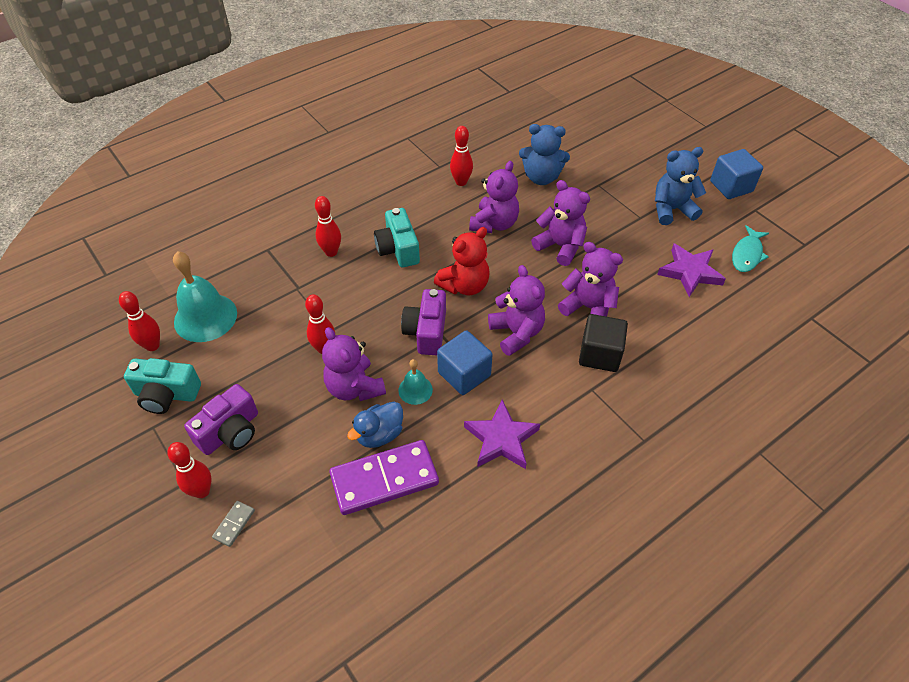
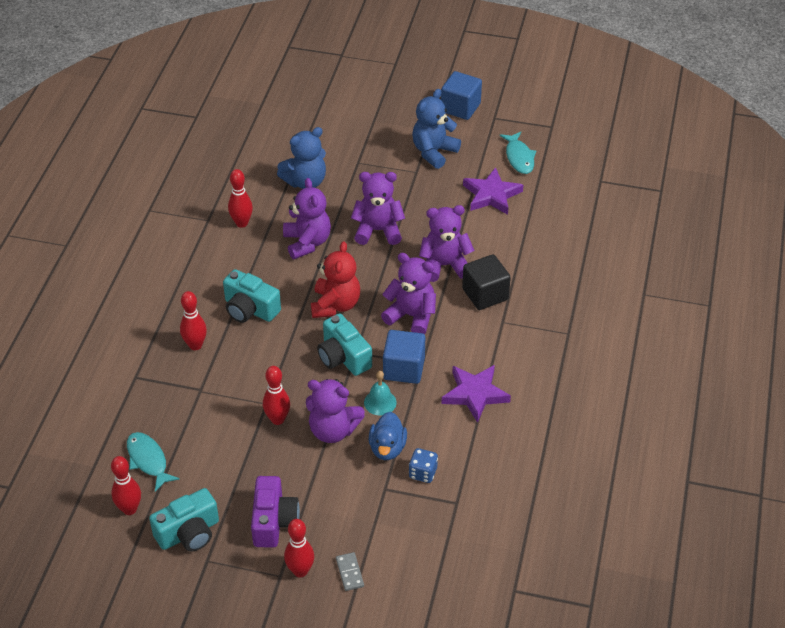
camera: 40 degrees left, 5 degrees down
(205, 317) = (148, 460): turquoise bell -> turquoise fish
(384, 479) = (423, 473): purple domino -> blue dice
(426, 332) = (343, 357): purple camera -> turquoise camera

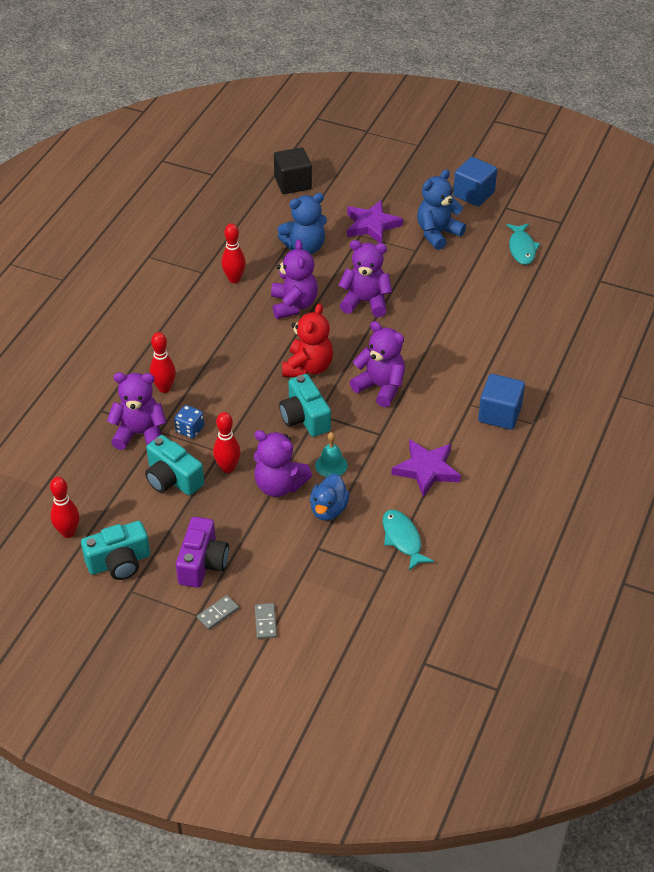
camera: 10 degrees right, 0 degrees up
(148, 460) = (96, 489): turquoise fish -> turquoise fish (402, 539)
(250, 309) = (224, 361): turquoise camera -> turquoise camera (172, 479)
(300, 571) = (218, 613): red bowling pin -> grey domino
(404, 369) = (361, 436): blue cube -> blue cube (499, 414)
(423, 473) = (358, 538): blue dice -> blue dice (190, 429)
(444, 265) = (424, 343): purple teddy bear -> purple teddy bear (140, 434)
(485, 294) = (458, 375): black cube -> black cube (293, 183)
(491, 195) = (486, 281): purple star -> purple star (371, 225)

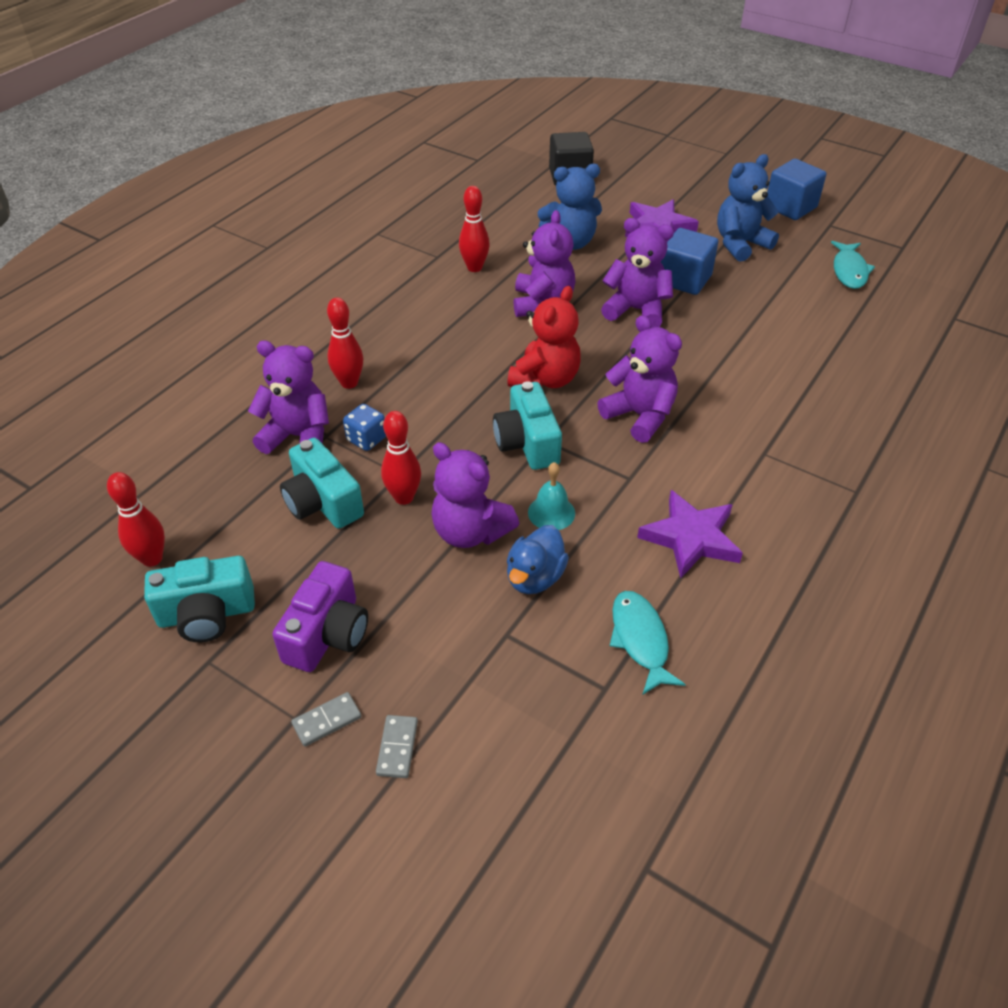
camera: 10 degrees right, 0 degrees up
(499, 414) = (807, 472): blue cube -> blue cube (684, 280)

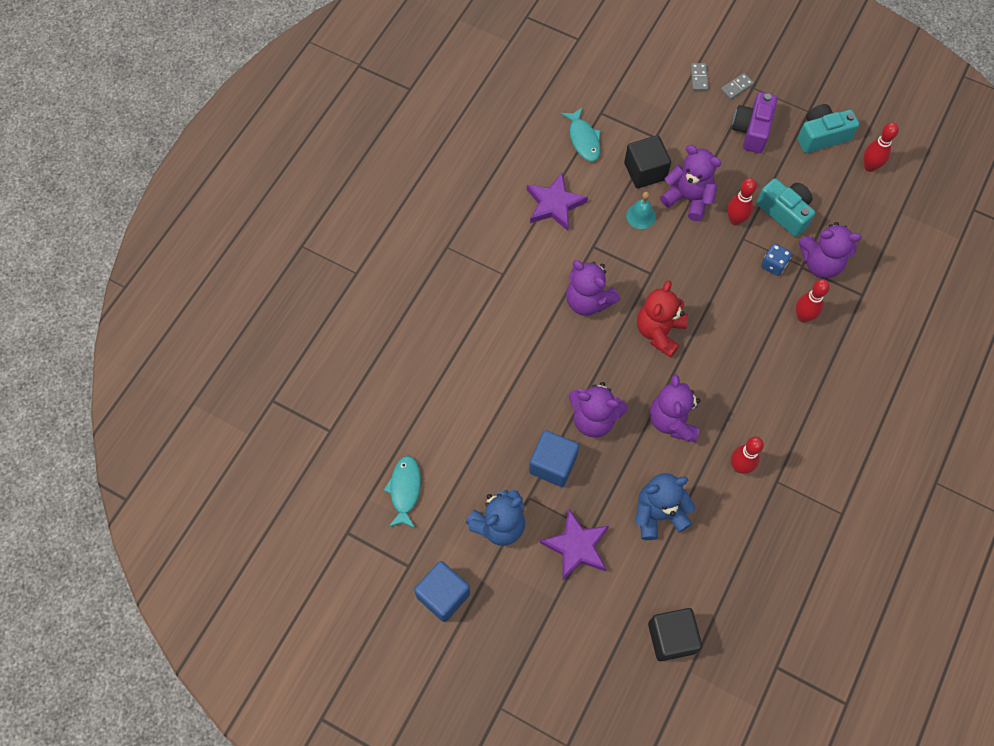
camera: 175 degrees right, 20 degrees up
(527, 443) = (664, 270): turquoise camera -> none
(535, 577) = (645, 171): blue duck -> black cube

